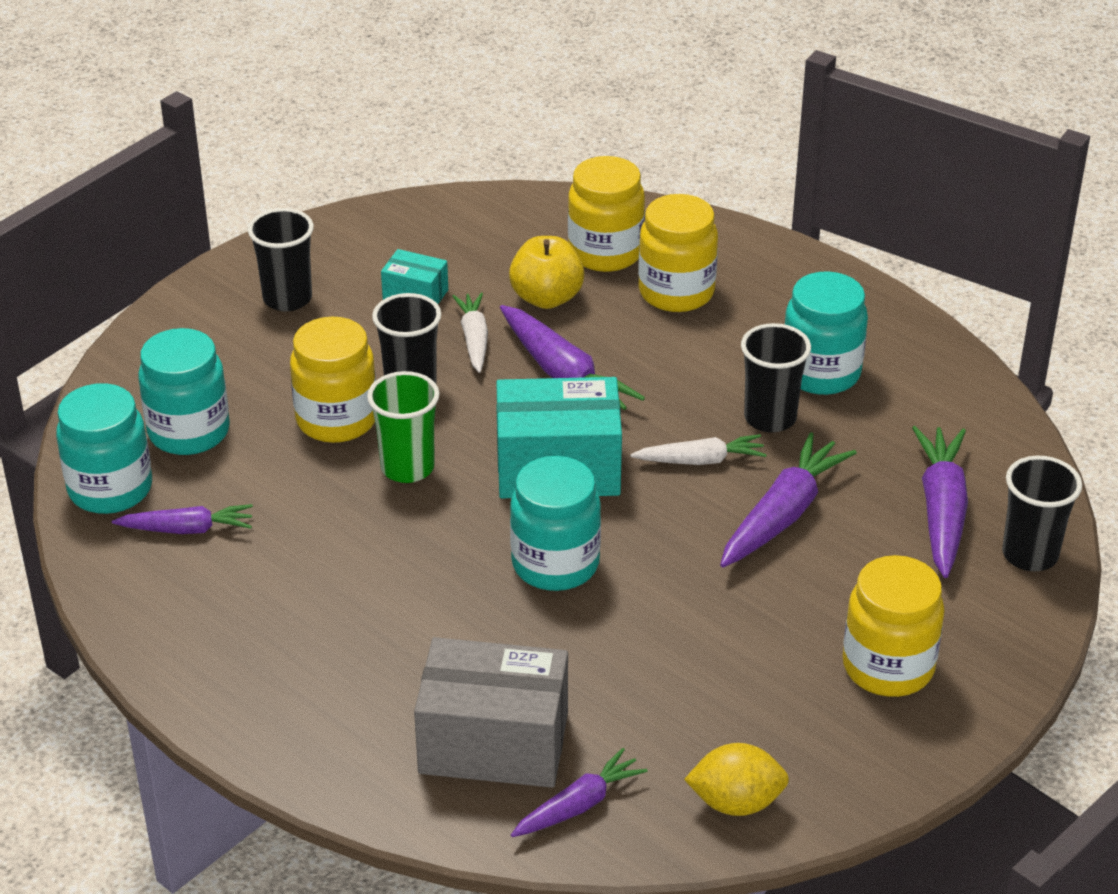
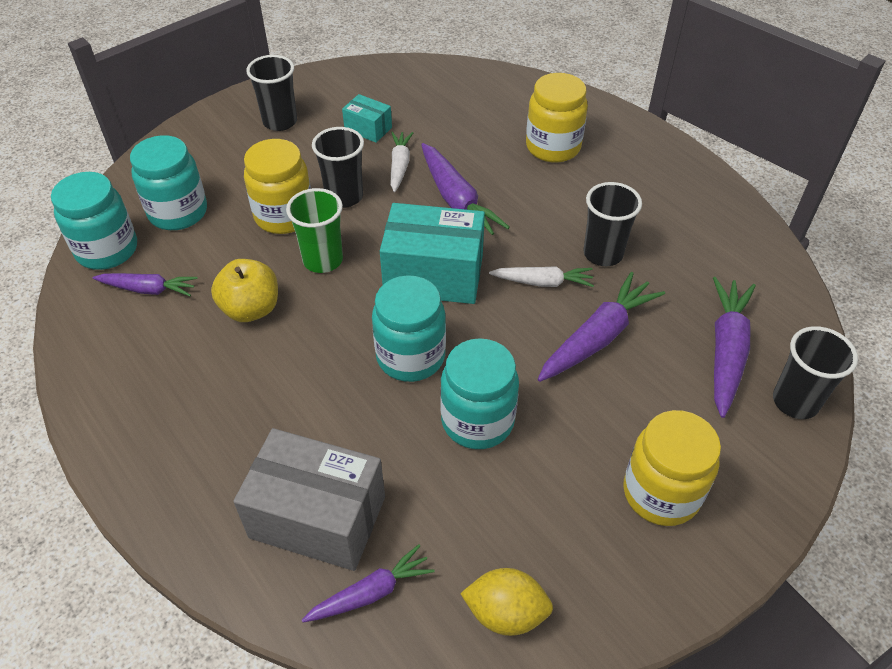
camera: 10 degrees right, 10 degrees up
(546, 298) = (459, 141): yellow apple -> yellow apple (251, 309)
(605, 253) = (509, 113): yellow jar -> none
(821, 373) = (648, 222): turquoise jar -> turquoise jar (477, 421)

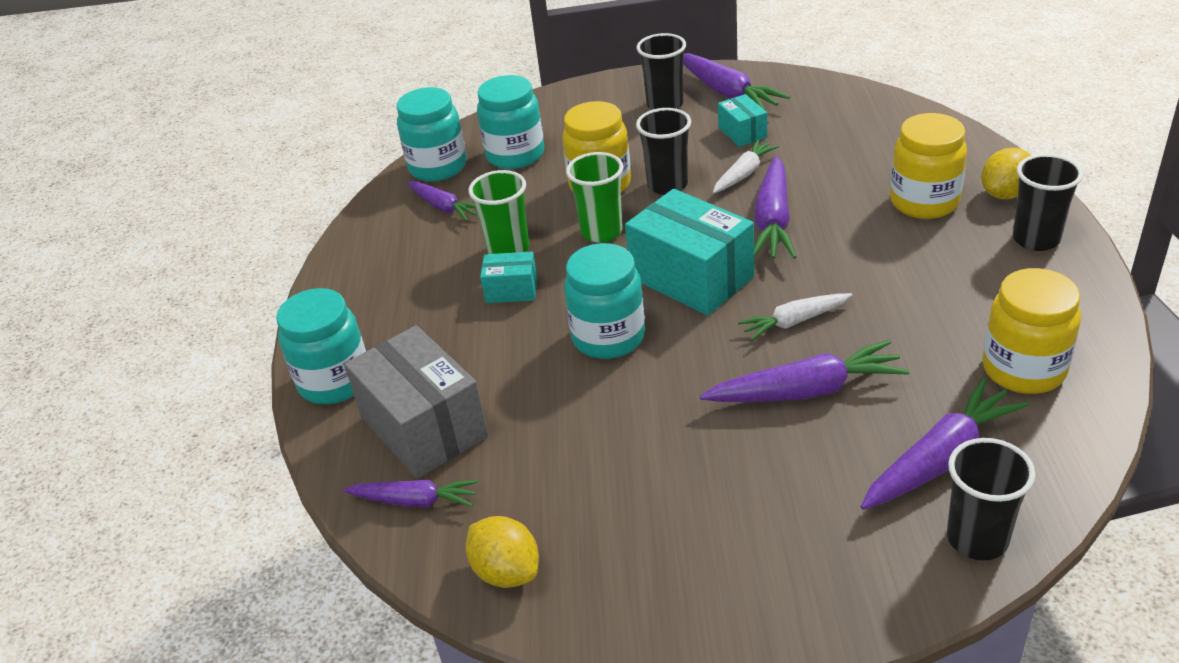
camera: 40 degrees right, 10 degrees down
(251, 309) = (508, 250): yellow apple -> green cup
(287, 347) = (511, 290): none -> turquoise box
(326, 95) = (727, 93): none -> purple carrot
(477, 421) = (621, 413): turquoise jar -> turquoise jar (335, 381)
(543, 282) = (794, 321): white carrot -> white carrot turned 120 degrees clockwise
(601, 122) = (1005, 194): none -> yellow lemon
(603, 254) = (885, 318): black cup -> black cup (1036, 239)
(661, 493) = (741, 550): yellow jar -> yellow jar (1023, 369)

